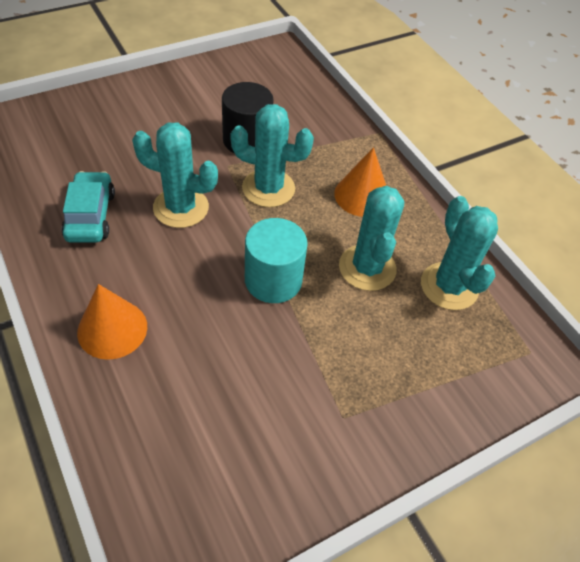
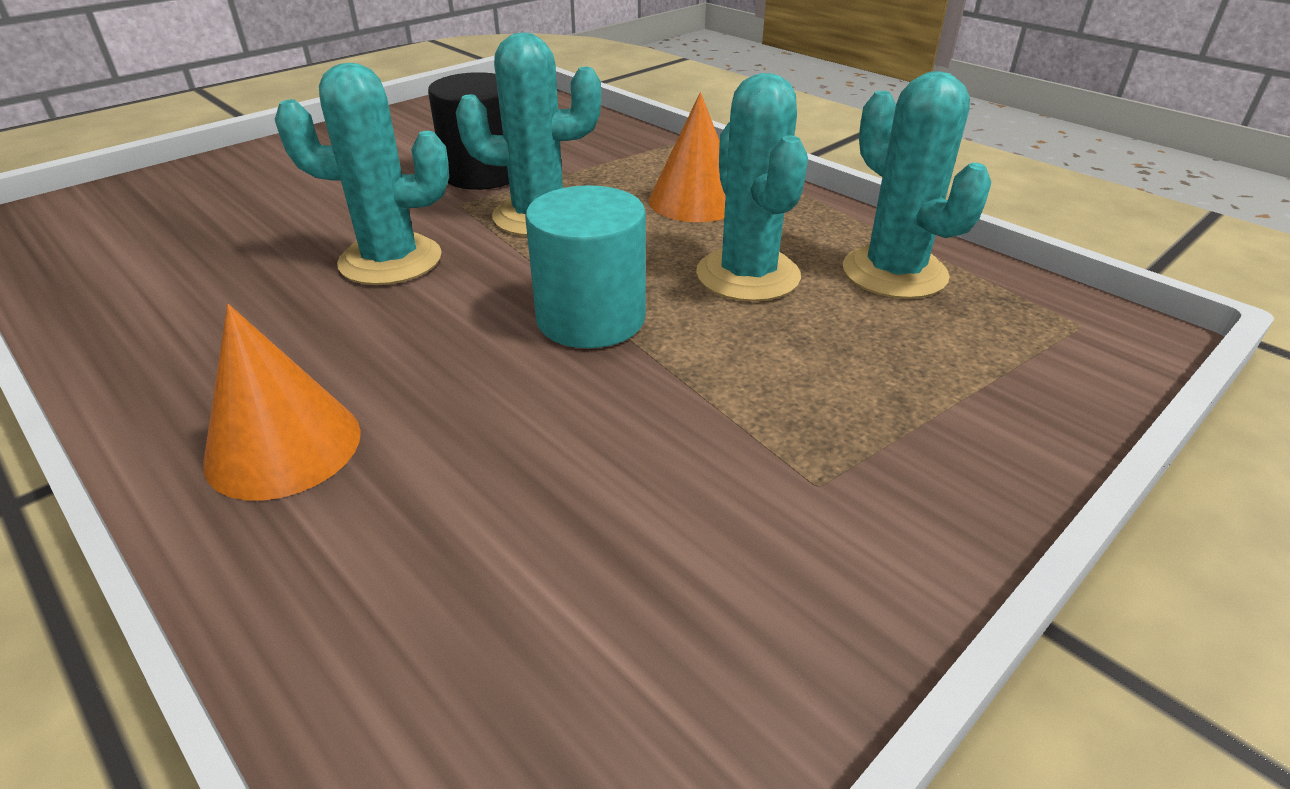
camera: 10 degrees left, 15 degrees down
(90, 215) = (217, 297): turquoise car -> none

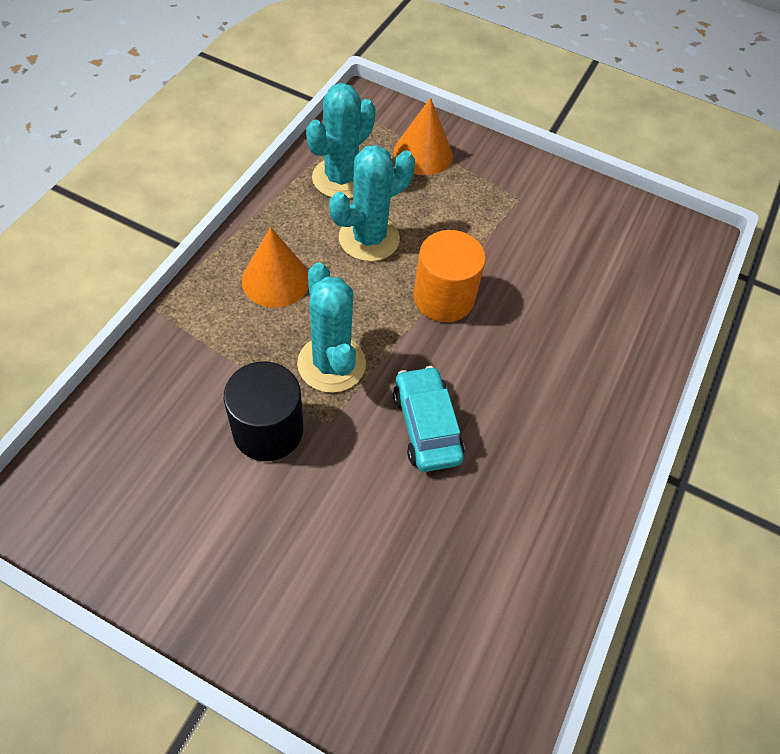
camera: 115 degrees left, 20 degrees up
(283, 446) = (599, 383): orange cone -> orange cone (423, 154)
(390, 260) = (426, 426): turquoise cactus -> turquoise car
(591, 318) = (443, 297): turquoise cylinder -> orange cylinder

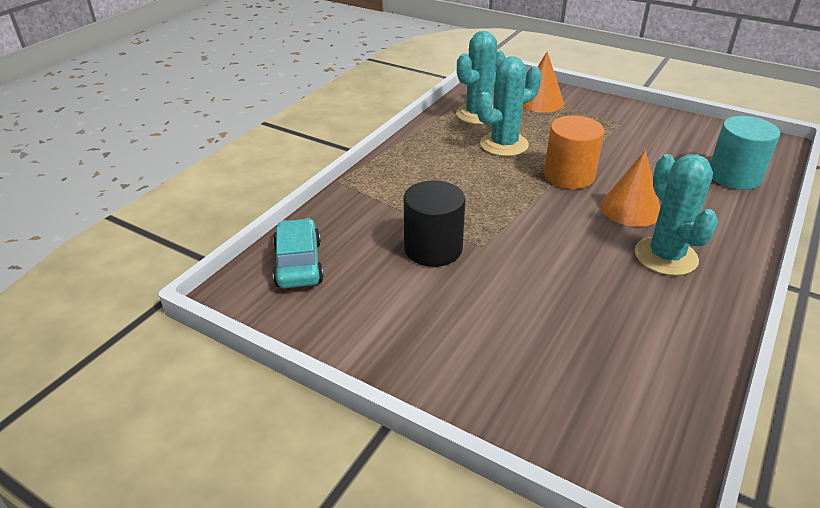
camera: 10 degrees right, 20 degrees down
(276, 280) = (432, 166): orange cone -> orange cone (630, 209)
(331, 364) = (481, 212): turquoise cactus -> turquoise cactus (665, 256)
(426, 426) = (566, 248): turquoise car -> turquoise car (298, 263)
(638, 298) = (734, 176): none -> turquoise cylinder

